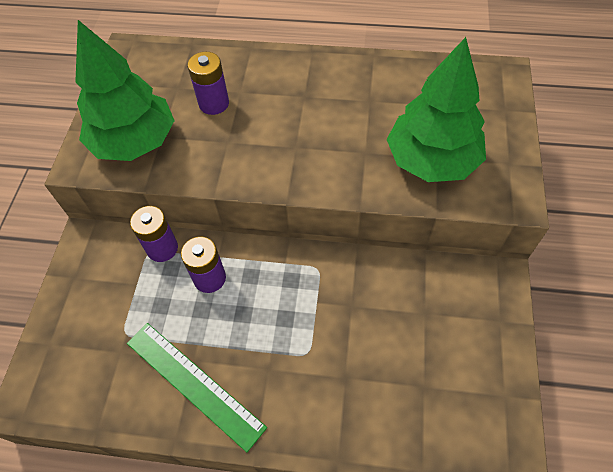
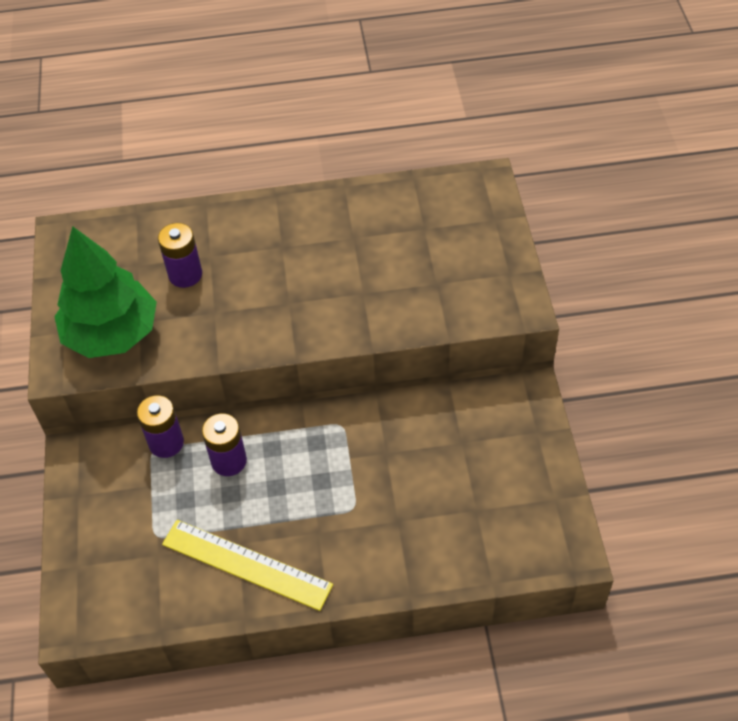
camera: 15 degrees left, 5 degrees down
(194, 384) = (246, 564): green ruler -> yellow ruler
(431, 160) = (432, 287): green tree -> none

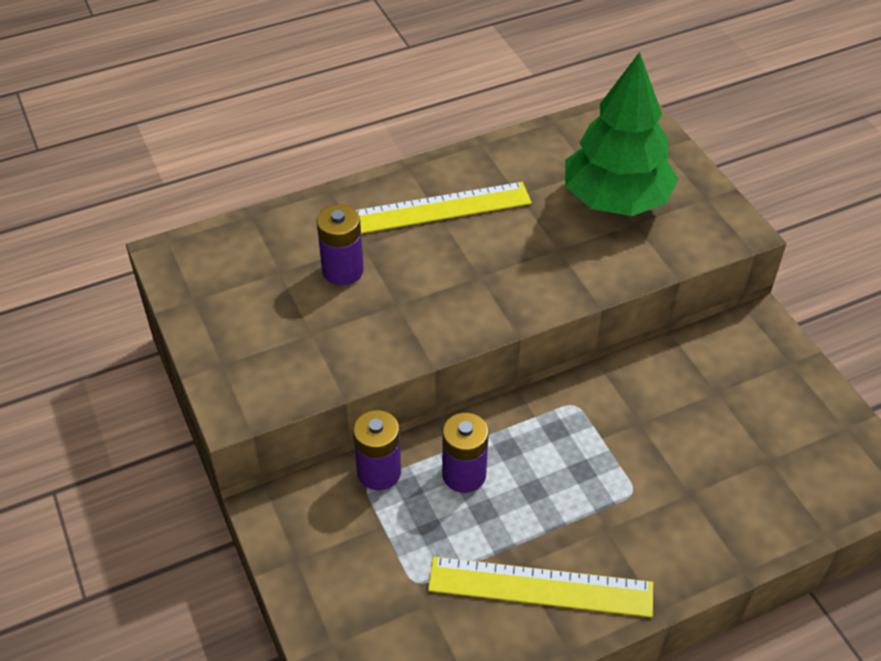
camera: 20 degrees left, 5 degrees down
(112, 333) = (284, 353): green tree -> green tree (615, 200)
(282, 237) = (438, 209): none -> yellow ruler

